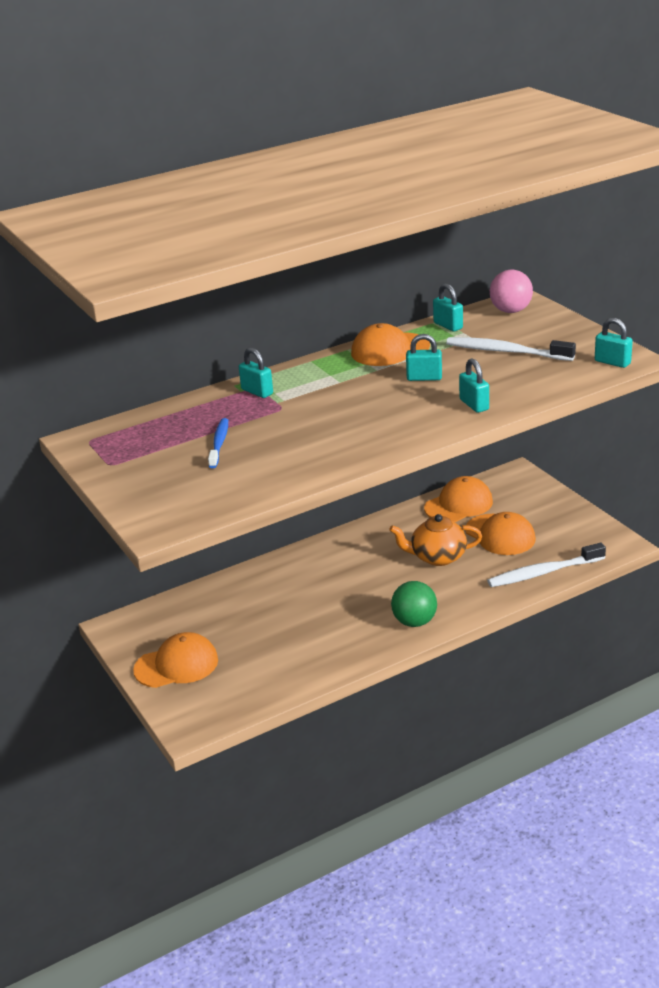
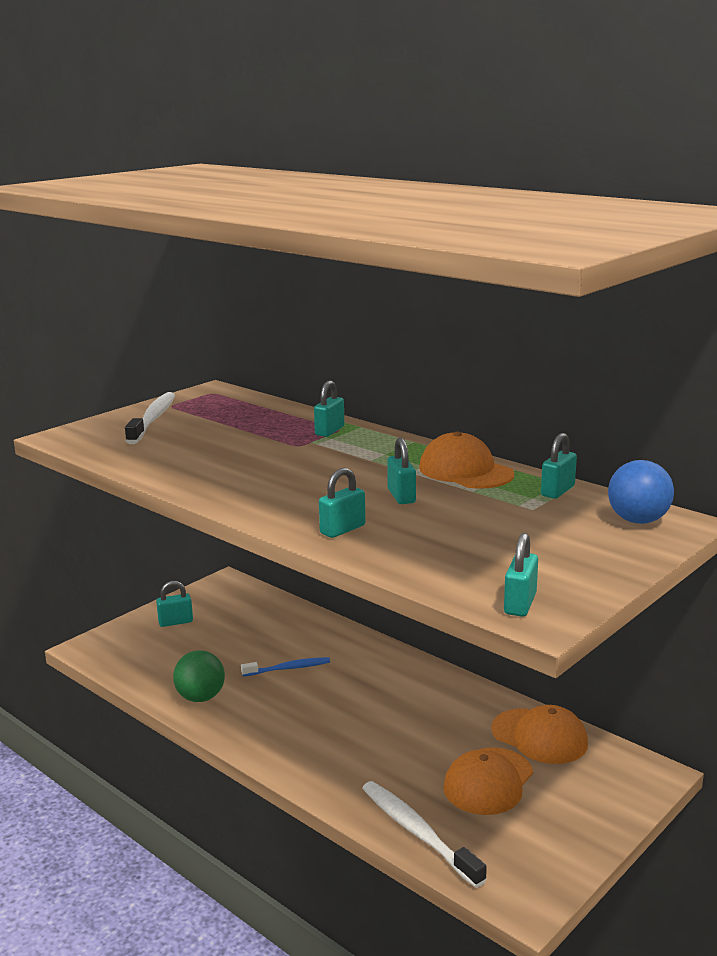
camera: 70 degrees right, 10 degrees down
(176, 665) = (175, 622): orange cap -> turquoise padlock
(219, 443) = (216, 433): blue toothbrush -> blue toothbrush (288, 668)
(414, 622) = (278, 744): green ball -> green ball (200, 697)
(437, 557) = (414, 739): orange teapot -> none
(506, 352) = (505, 531): white toothbrush -> white toothbrush (153, 419)
(510, 311) = (638, 520): pink ball -> blue ball

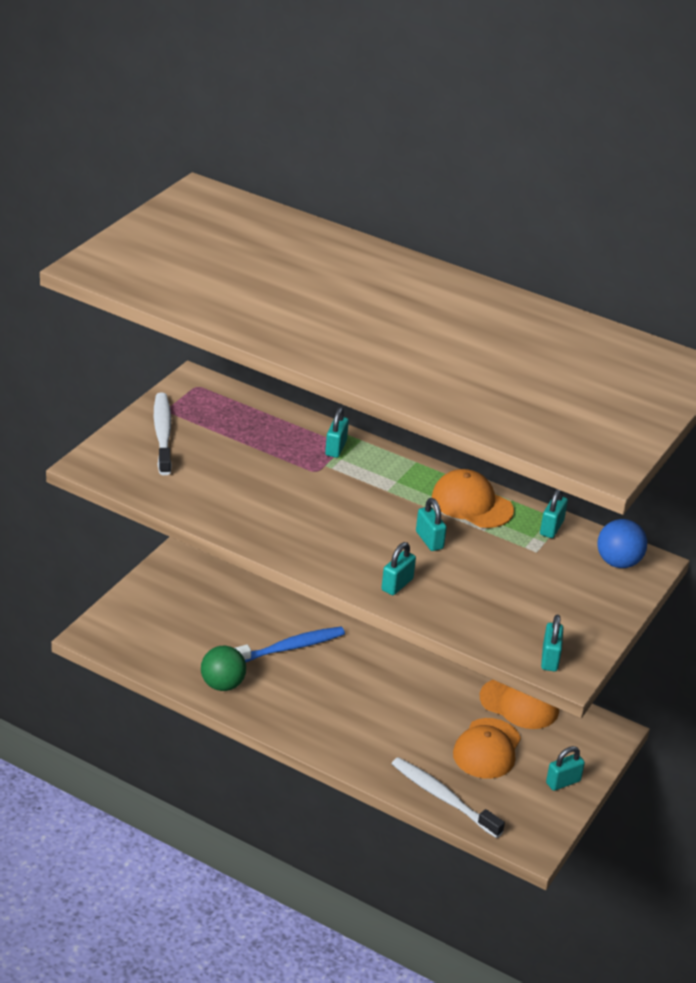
camera: 15 degrees left, 15 degrees up
(175, 622) = (162, 600): turquoise padlock -> turquoise padlock (563, 782)
(288, 668) = (289, 648): blue toothbrush -> blue toothbrush, size x1.56

